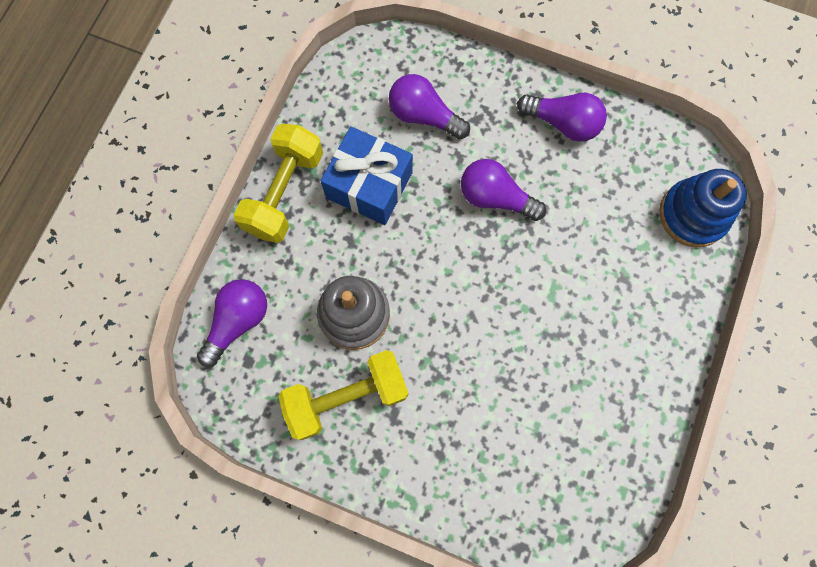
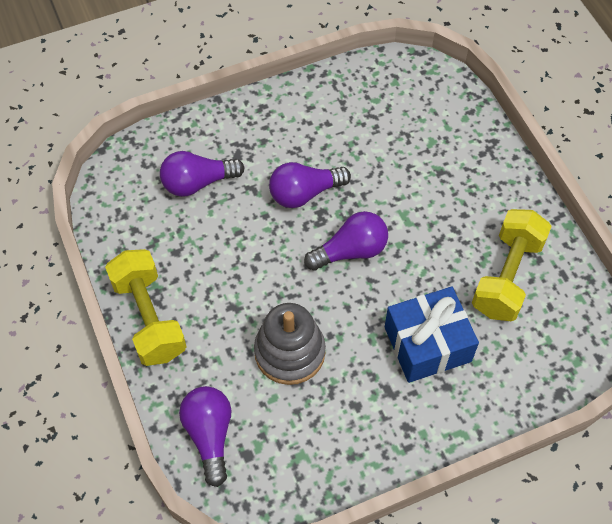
camera: 45 degrees left, 15 degrees down
(347, 397) = (344, 410): yellow dumbbell -> yellow dumbbell (507, 276)
(369, 185) = (207, 259): blue gift -> blue gift (427, 344)
(562, 123) = (298, 111): purple light bulb -> purple light bulb (350, 251)
(693, 215) = (440, 98): blue stacking toy -> none

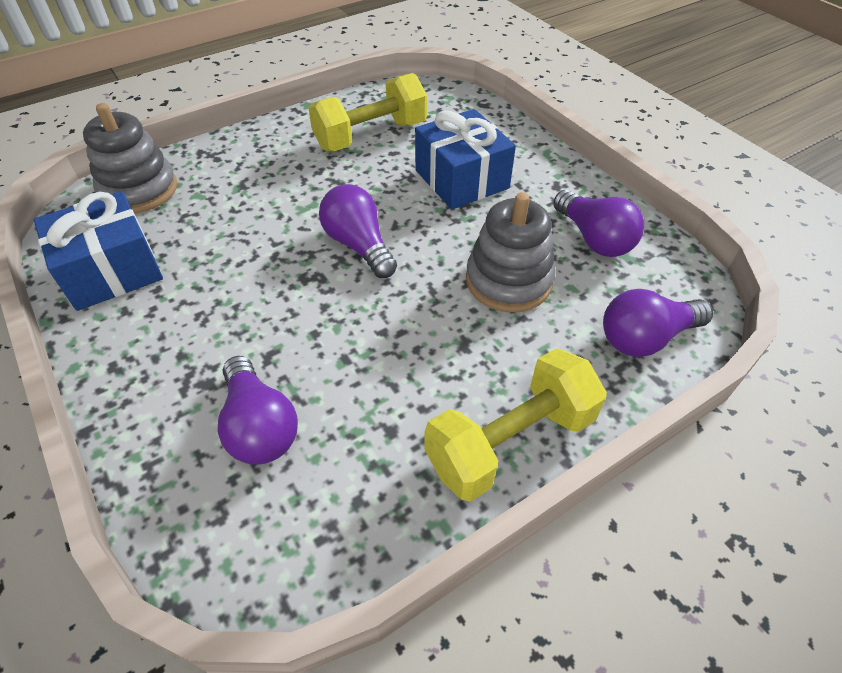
camera: 100 degrees left, 10 degrees down
(305, 193) = (275, 297): purple light bulb -> purple light bulb (594, 238)
(351, 96) = (111, 270): none -> blue gift
(443, 103) = (139, 190): none -> grey stacking toy
(507, 276) = (370, 136): yellow dumbbell -> yellow dumbbell turned 45 degrees counterclockwise

